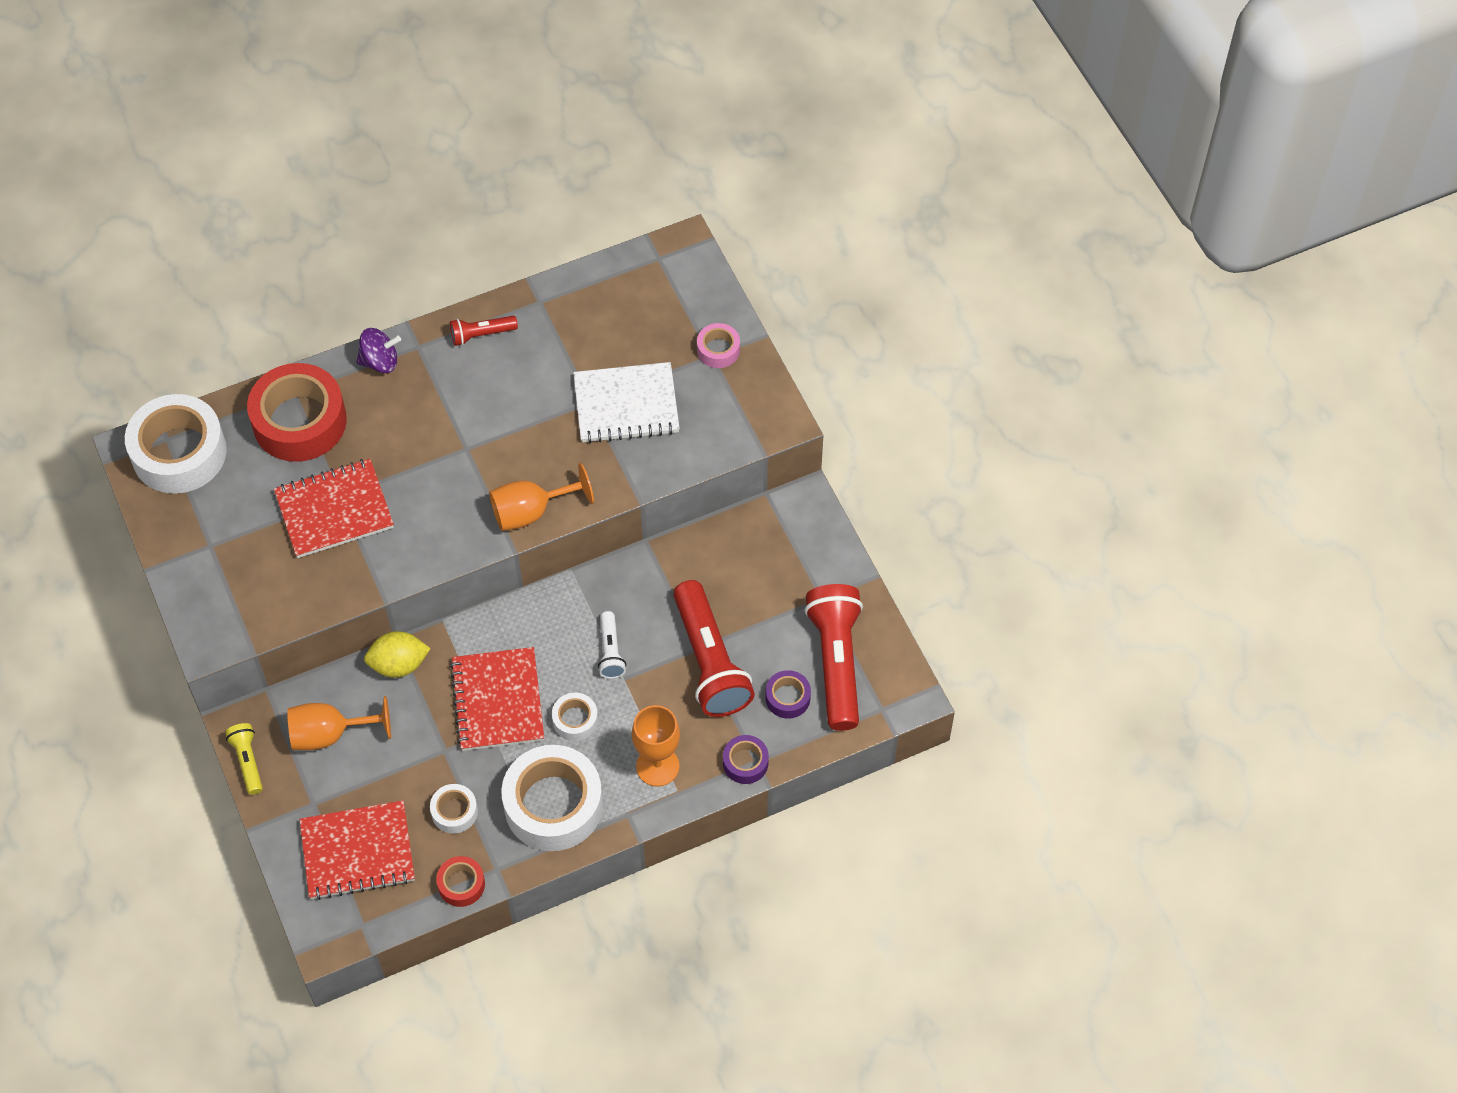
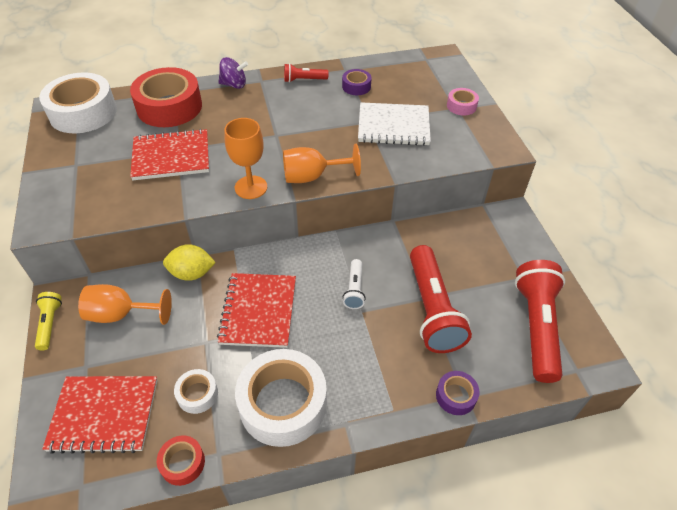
camera: 10 degrees right, 10 degrees down
(575, 720) = (316, 336): white tape -> none
(657, 766) = (379, 385): orange goblet -> orange goblet (251, 187)
(787, 698) = (495, 347): purple tape -> purple tape (356, 86)

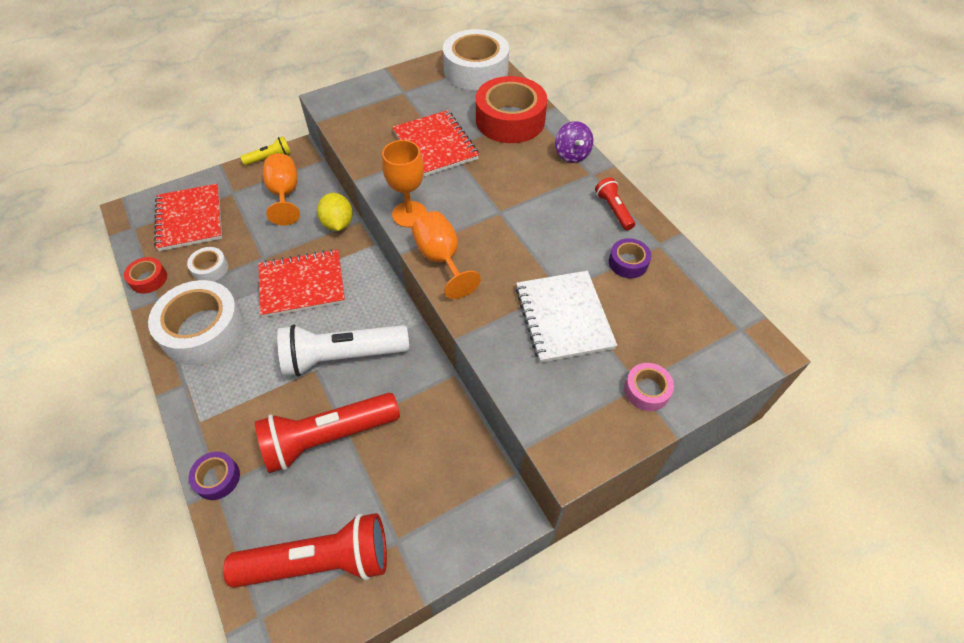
camera: 75 degrees right, 5 degrees up
(354, 289) = (342, 357): white flashlight -> white flashlight, size x2.06

